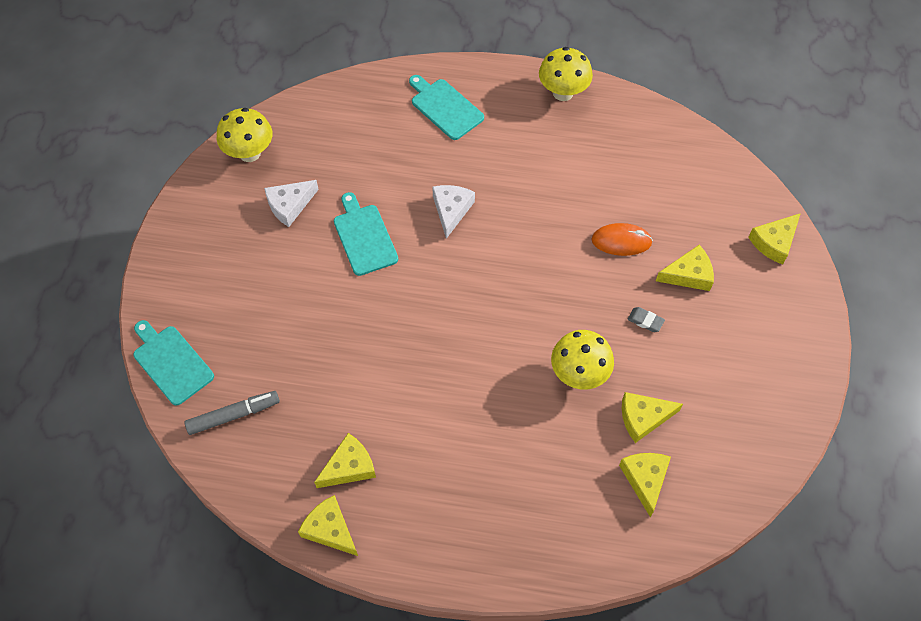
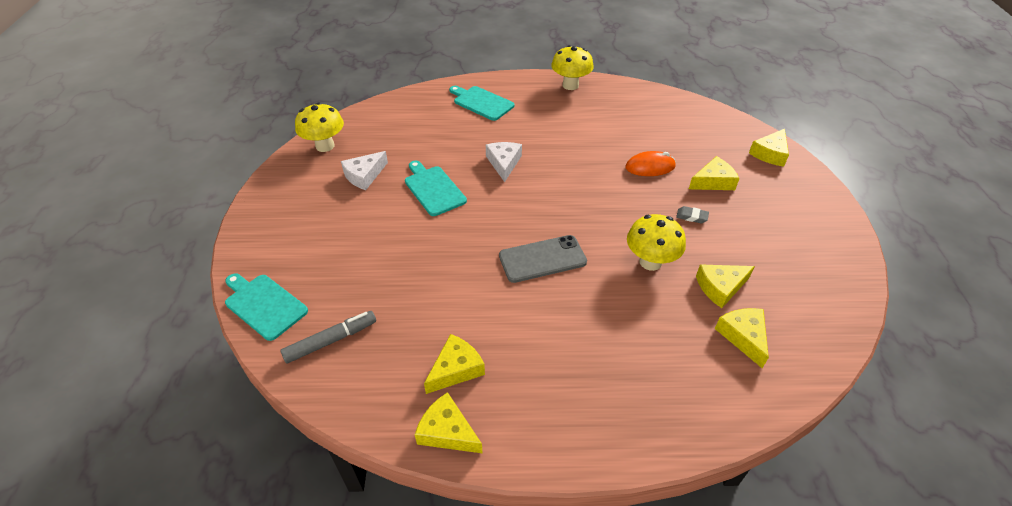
camera: 10 degrees left, 15 degrees down
(464, 351) = (542, 259): none -> grey phone

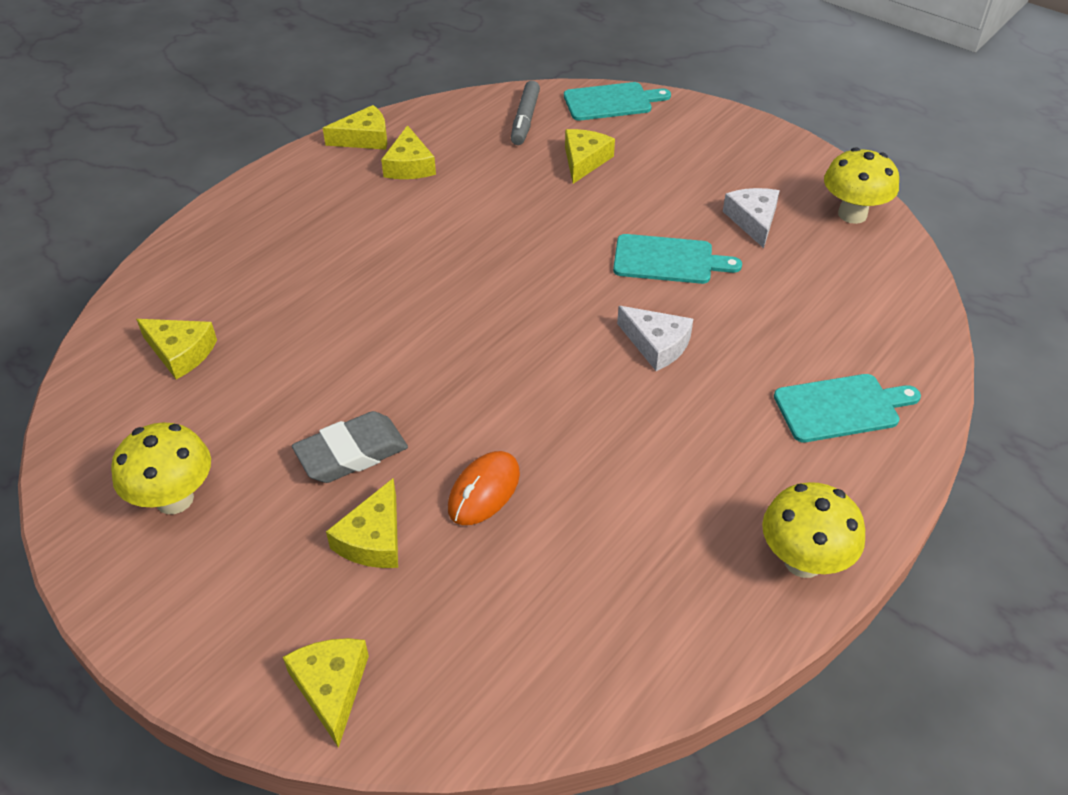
camera: 130 degrees right, 0 degrees up
(542, 259) = (457, 280): grey phone -> none
(650, 262) = (345, 358): yellow mushroom -> yellow mushroom (175, 499)
(691, 217) = (351, 453): grey eraser -> grey eraser, size x2.06
(720, 287) = (242, 386): yellow cheese -> yellow cheese (584, 161)

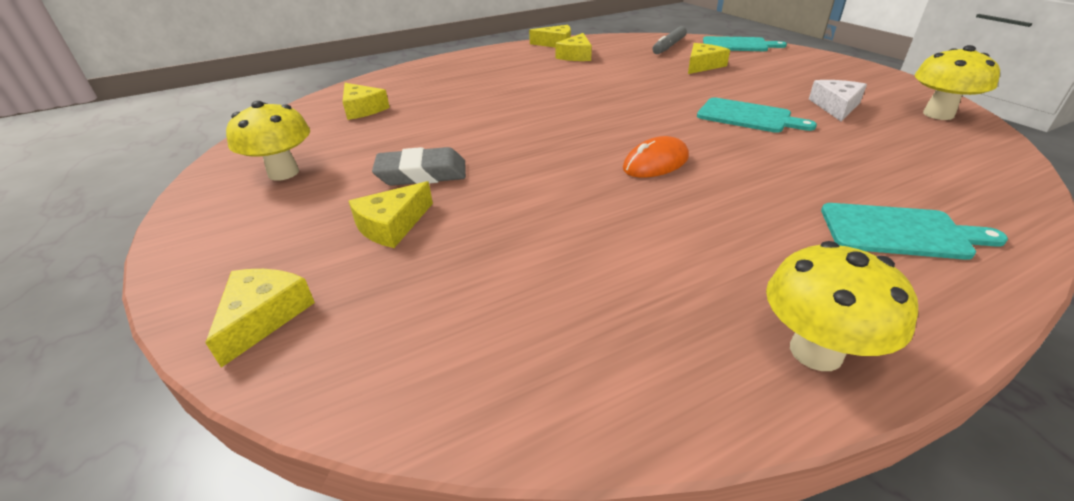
camera: 25 degrees right, 10 degrees down
(484, 491) = (504, 216): orange mouse -> orange mouse (655, 163)
(656, 344) = (714, 159): white cheese -> none

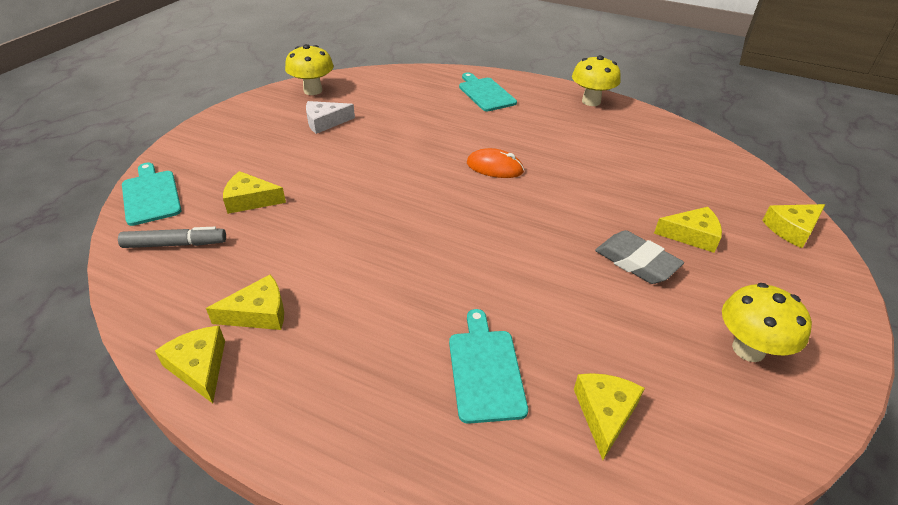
camera: 130 degrees left, 5 degrees up
(747, 116) = (377, 151): turquoise cutting board -> turquoise cutting board (485, 370)

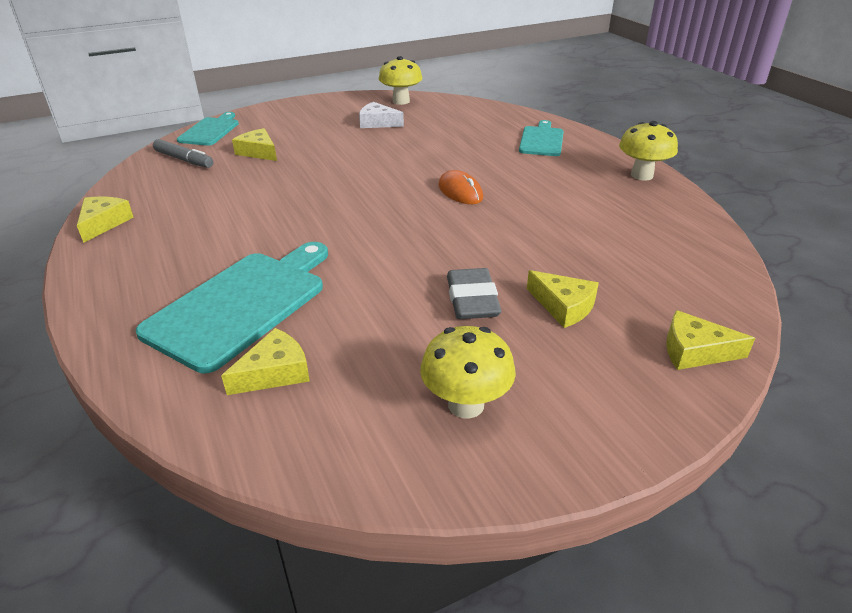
camera: 40 degrees right, 5 degrees down
(258, 313) = (170, 212): yellow cheese -> none
(485, 370) = (241, 305): turquoise cutting board -> turquoise cutting board, size x1.71

